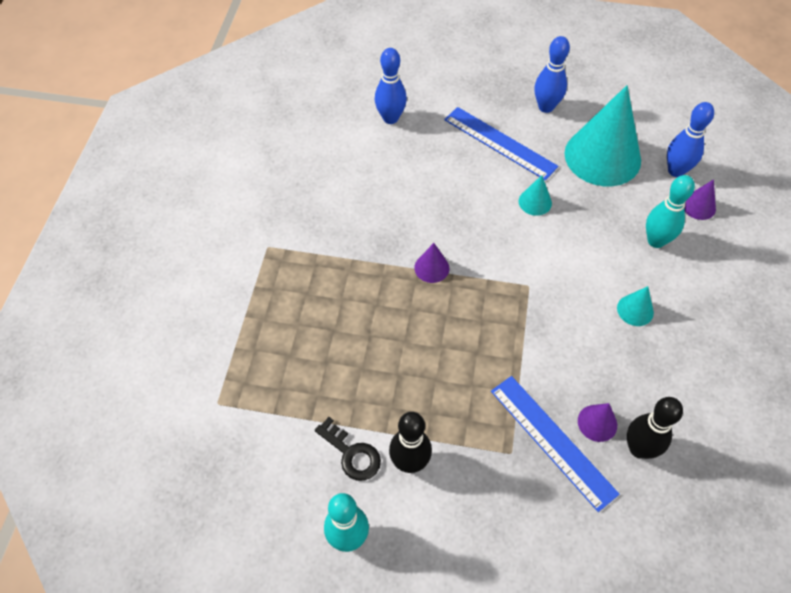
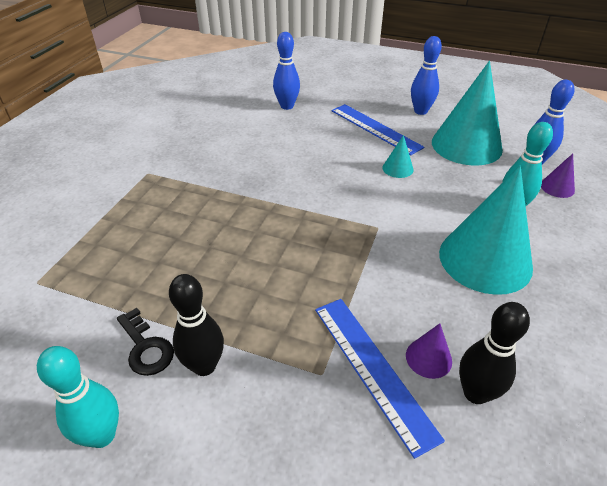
camera: 10 degrees right, 15 degrees down
(431, 268) = (287, 203): purple cone -> none
(635, 310) = (485, 259): turquoise cone -> turquoise cone, size x2.38

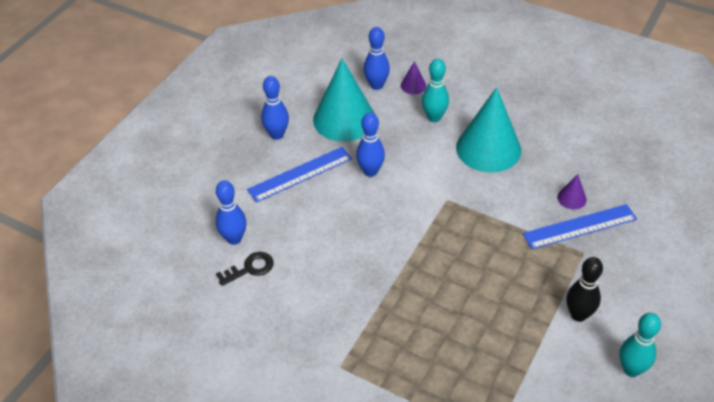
camera: 80 degrees left, 5 degrees up
(146, 347) = (563, 350): black key -> black key (250, 268)
(397, 168) = (370, 171): turquoise cone -> blue bowling pin
(475, 393) = (596, 183): black bowling pin -> none

